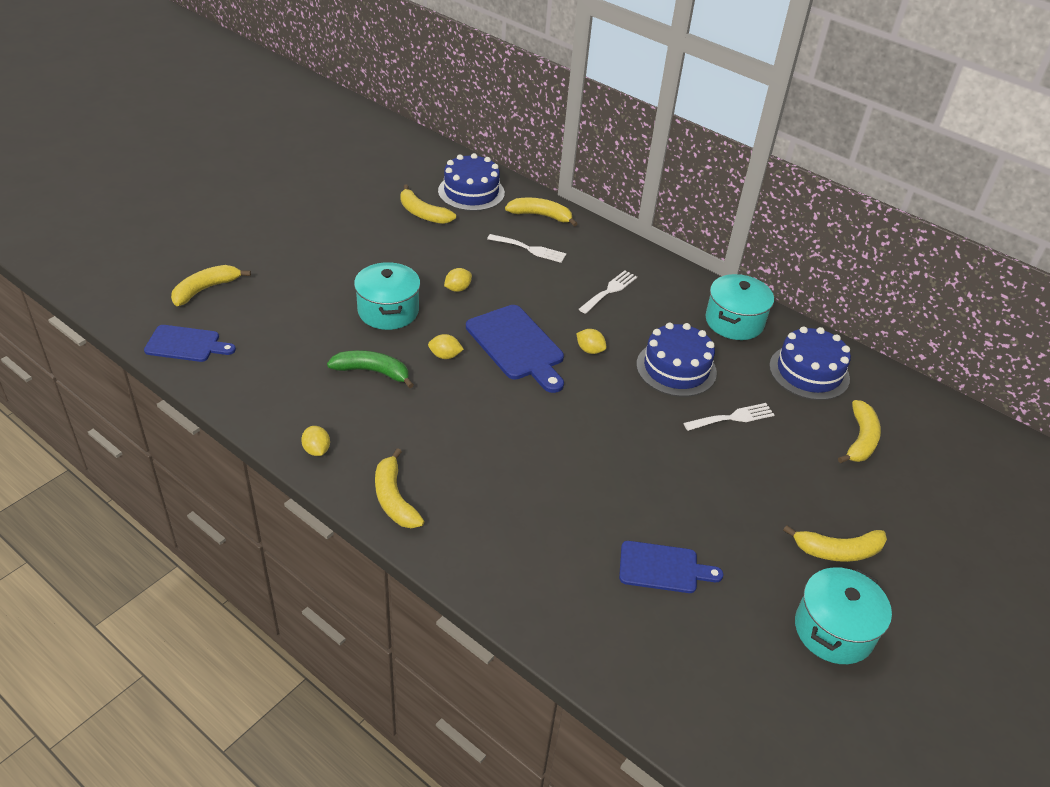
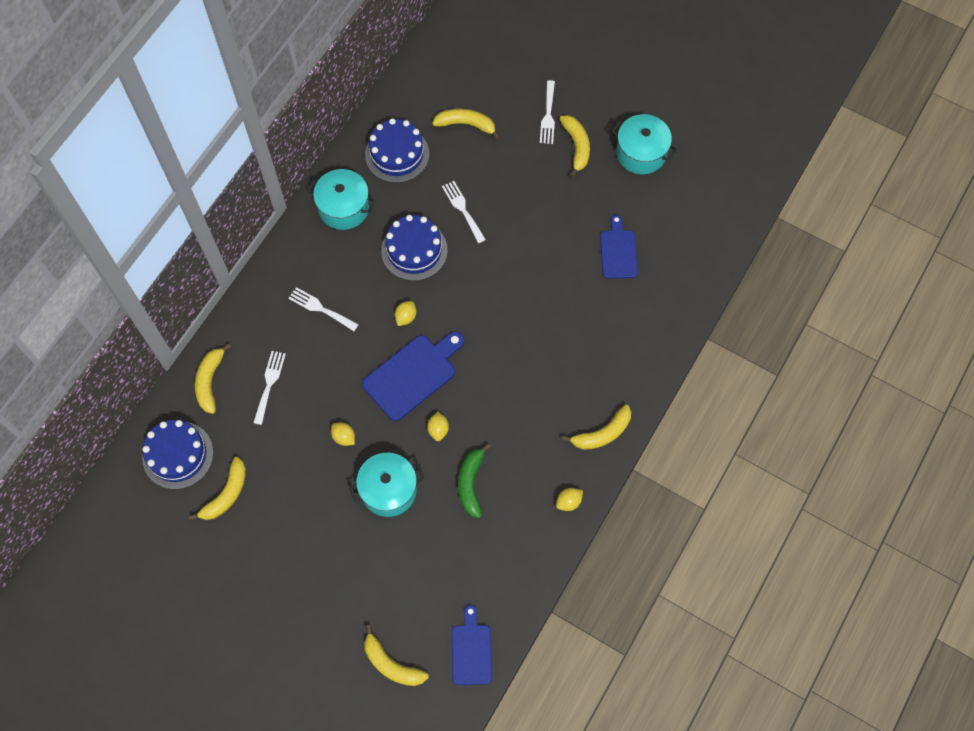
camera: 95 degrees left, 25 degrees up
(887, 527) = (548, 116): none -> white fork

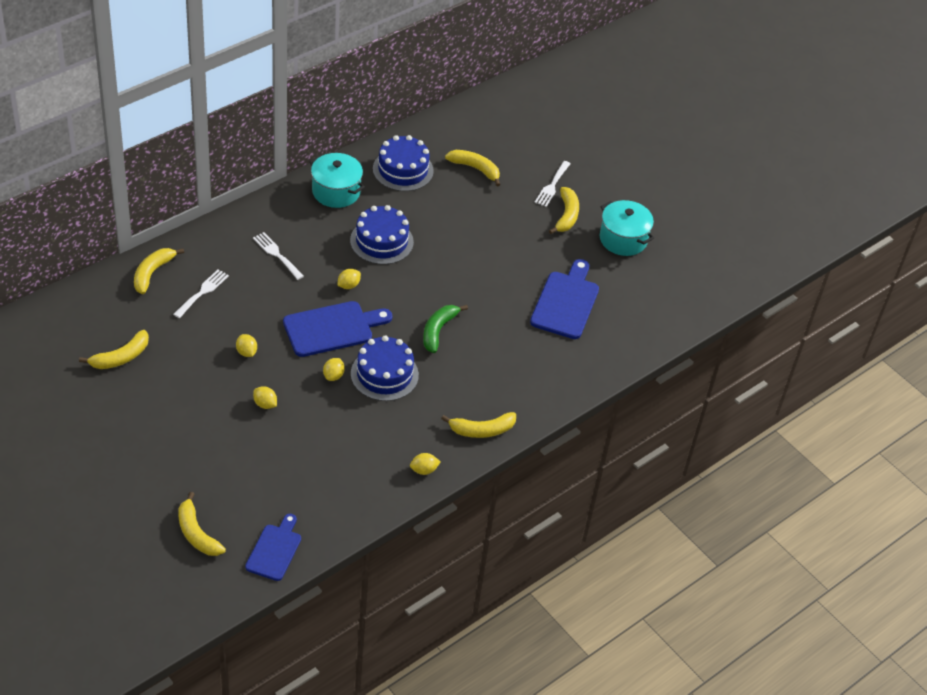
camera: 15 degrees right, 20 degrees down
(178, 455) = (95, 315): blue cake -> blue cake (384, 374)
(388, 490) = (265, 404): turquoise pot -> yellow lemon
(462, 209) = (440, 226): white fork -> none
(471, 483) = (342, 425): green banana -> green banana (438, 330)
(618, 251) = (565, 302): blue cutting board -> blue cutting board, size x1.54

